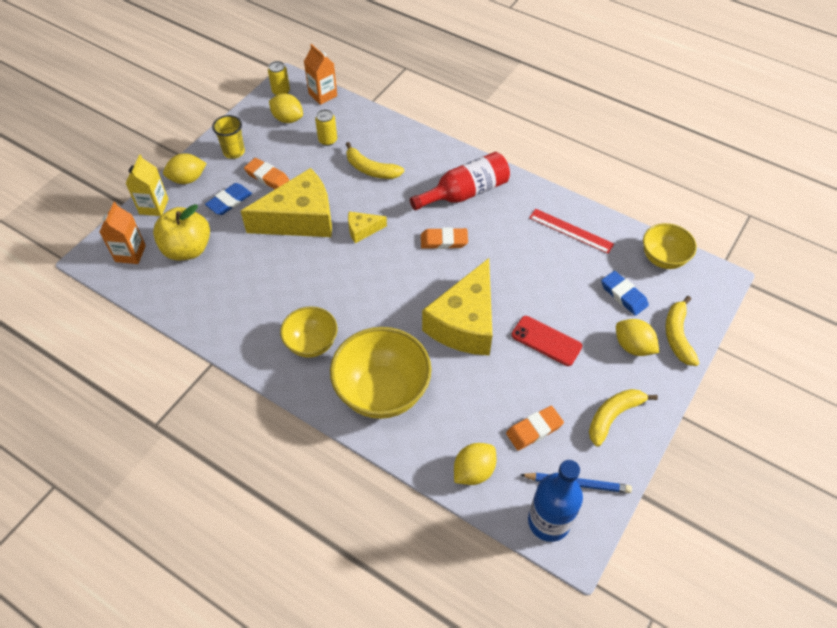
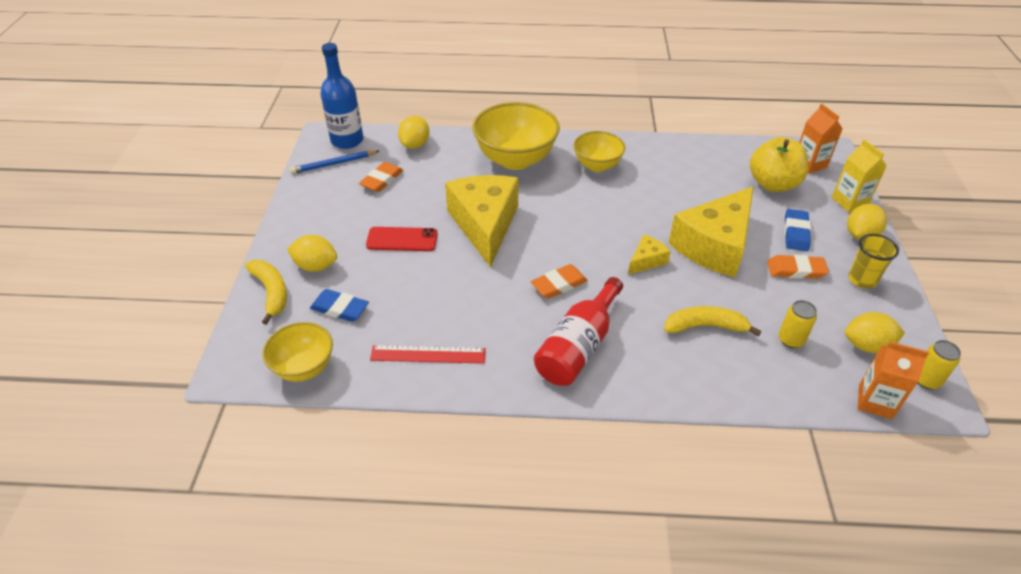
camera: 150 degrees right, 10 degrees down
(613, 416) = (318, 210): yellow banana -> none

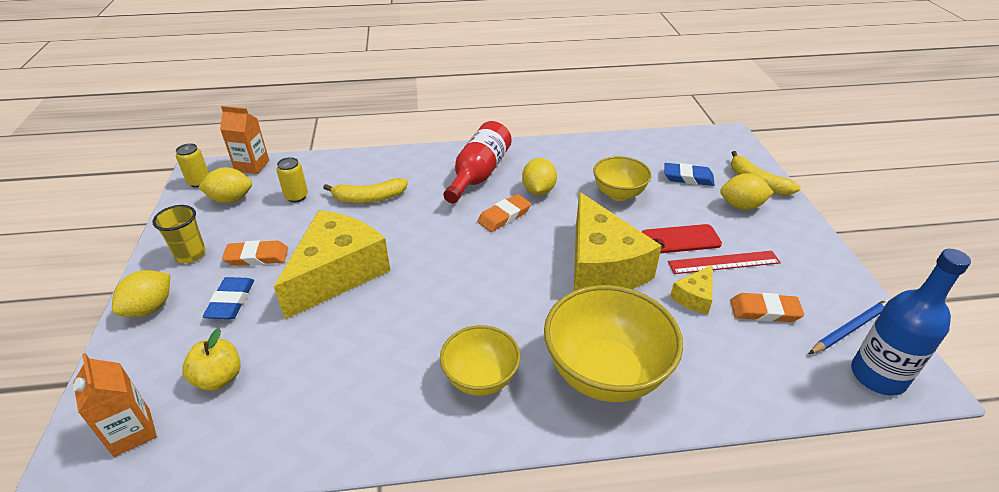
camera: 170 degrees right, 5 degrees down
(304, 367) = (680, 142): yellow bowl -> yellow bowl (618, 194)
(382, 180) = (764, 311): orange eraser -> orange eraser turned 75 degrees clockwise
(415, 145) = (771, 382): yellow lemon -> yellow lemon (538, 190)
(428, 354) = (595, 158): red ruler -> red ruler (724, 262)
(646, 260) = (416, 248): yellow cheese -> yellow cheese (694, 297)
(773, 184) = (219, 378): yellow apple -> yellow apple, size x0.64
(849, 201) = (123, 360): yellow carton -> none

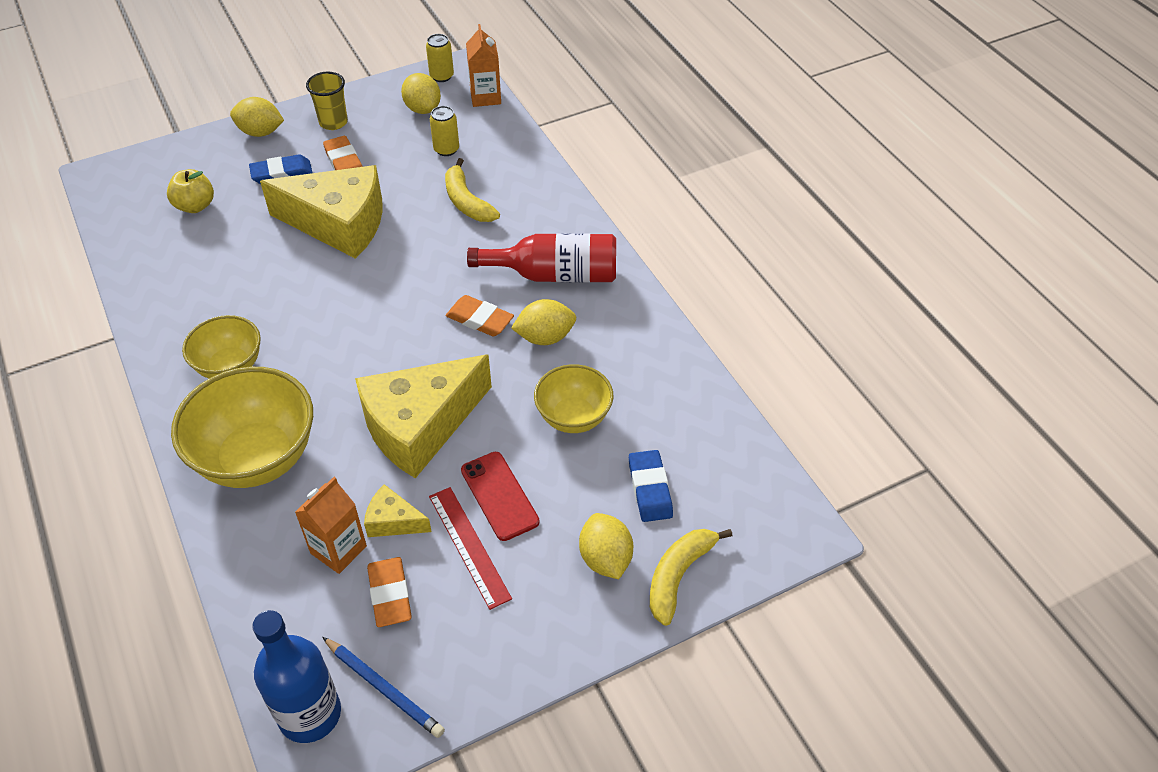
camera: 70 degrees right, 10 degrees up
(132, 432) = (136, 186): orange carton -> orange carton (338, 549)

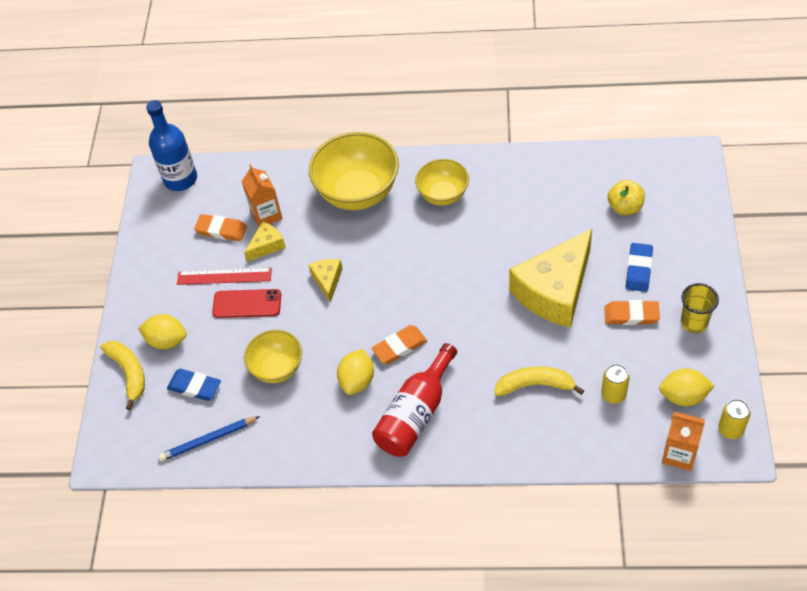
camera: 125 degrees right, 5 degrees up
(260, 132) = (703, 268): yellow lemon -> none
(384, 688) = (170, 212): blue pencil -> blue pencil (208, 440)
(420, 426) = (327, 280): yellow cheese -> yellow cheese, size x0.45

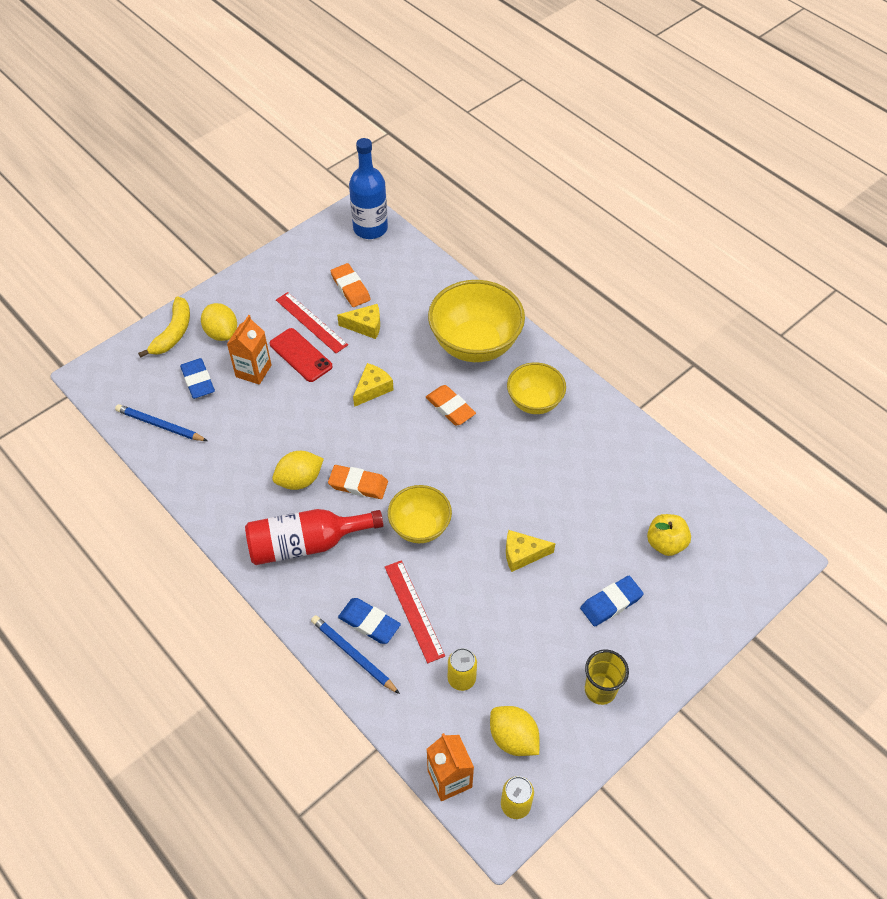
camera: 40 degrees right, 0 degrees up
(266, 215) = (393, 304): orange carton -> orange carton (253, 371)
(277, 368) = (262, 419): yellow bowl -> yellow bowl (420, 527)
(518, 419) = (369, 622): none -> blue eraser
(534, 446) = (353, 655): none -> blue pencil
(535, 385) = (414, 610): yellow banana -> red ruler
(554, 291) = (522, 554): yellow cheese -> yellow cheese, size x0.45
(631, 315) = (557, 632): orange eraser -> orange eraser (450, 407)

